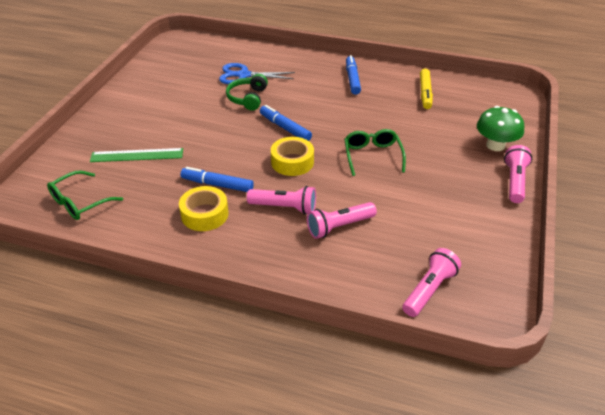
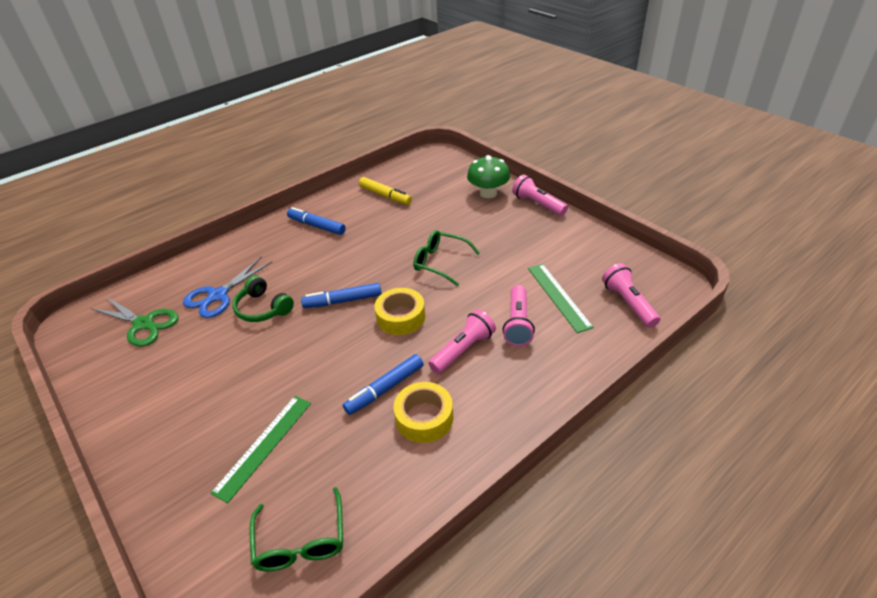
camera: 55 degrees left, 0 degrees up
(197, 62) = (144, 324): none -> green scissors
(395, 240) = (558, 296): none -> green ruler

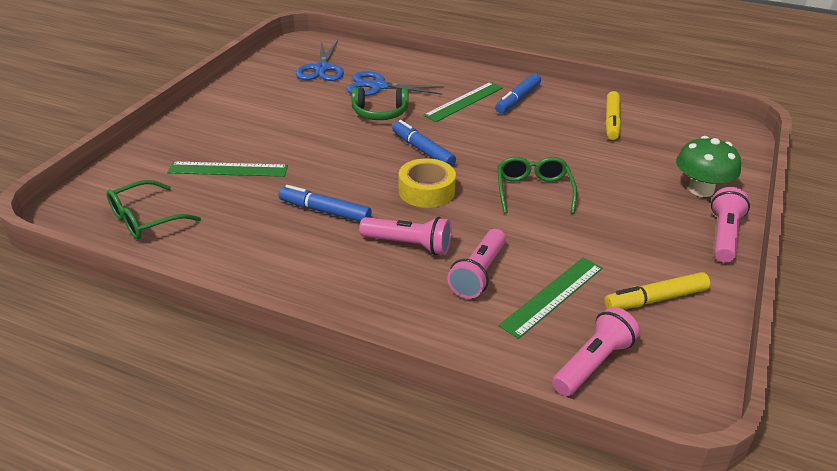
camera: 60 degrees right, 5 degrees down
(144, 324) = (322, 68): green scissors -> blue scissors
(263, 308) = (380, 113): green headphones -> green headphones turned 105 degrees counterclockwise
(293, 254) = (464, 101): none -> green ruler
(316, 226) = (518, 99): blue marker -> blue marker turned 150 degrees counterclockwise
(424, 418) = (302, 245): yellow tape -> none
(517, 323) = (478, 274): pink flashlight -> pink flashlight turned 45 degrees counterclockwise
(582, 254) = (655, 299): none -> yellow marker

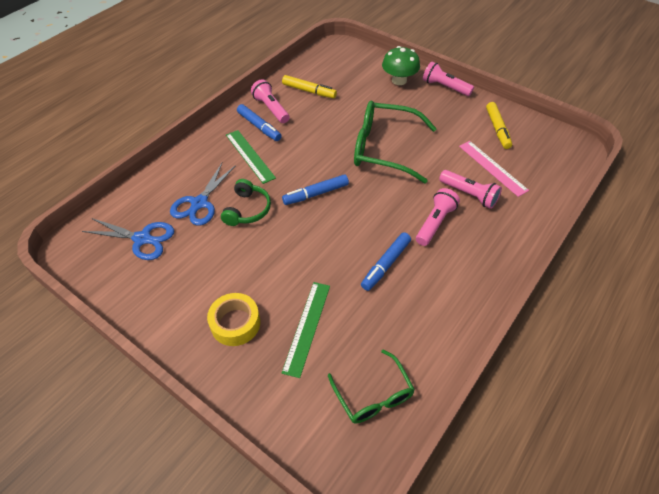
camera: 75 degrees left, 15 degrees up
(426, 191) = (372, 202): yellow tape -> yellow tape (235, 323)
(533, 191) = (385, 149): green glasses -> green glasses, size x1.71
(552, 296) = (492, 168): green ruler -> pink ruler
(593, 364) = (548, 167): pink flashlight -> pink flashlight (271, 108)

